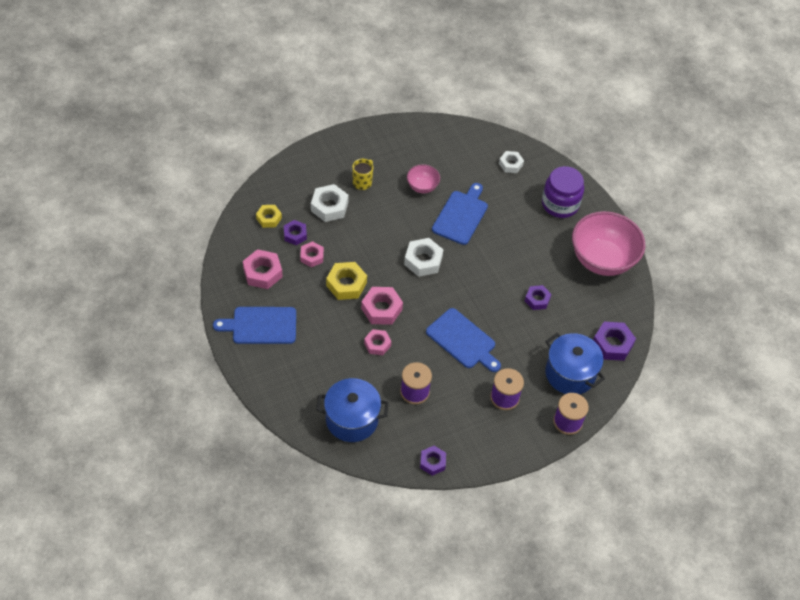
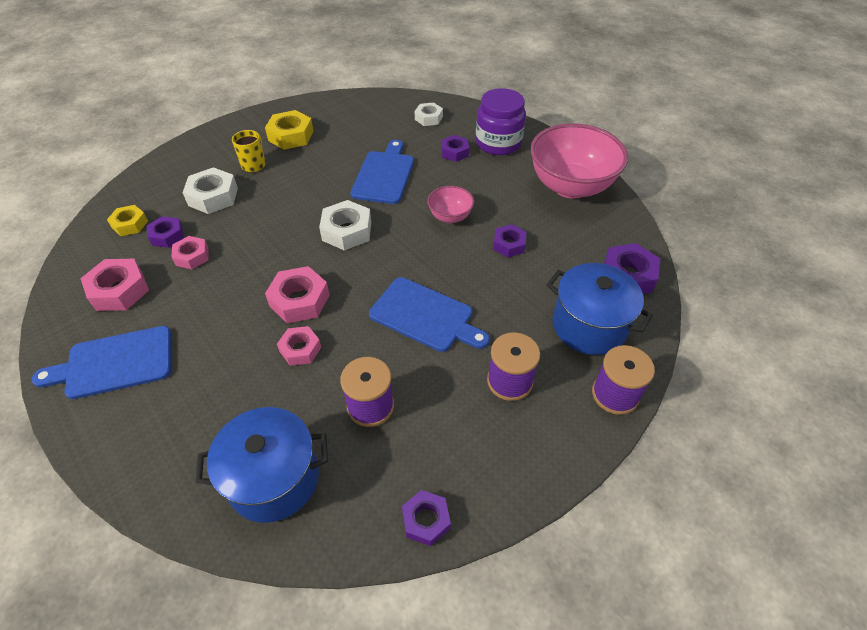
camera: 10 degrees left, 5 degrees down
(346, 284) = (244, 280): yellow nut -> yellow nut (291, 136)
(422, 187) = (329, 156): pink bowl -> pink bowl (450, 217)
(522, 205) = (454, 152): none -> purple nut

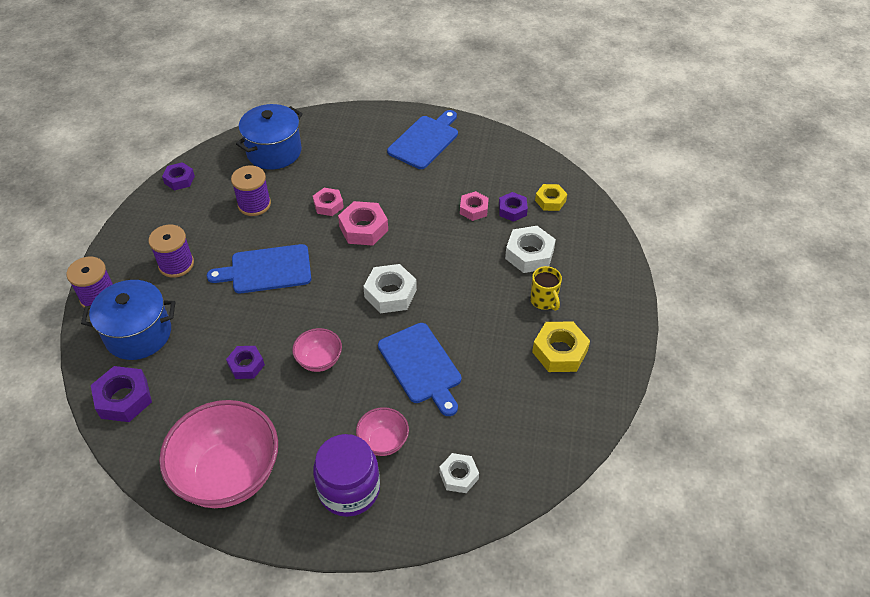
camera: 140 degrees right, 0 degrees up
(119, 290) = (484, 167): pink nut -> none
(454, 152) = (383, 442): purple nut -> pink bowl

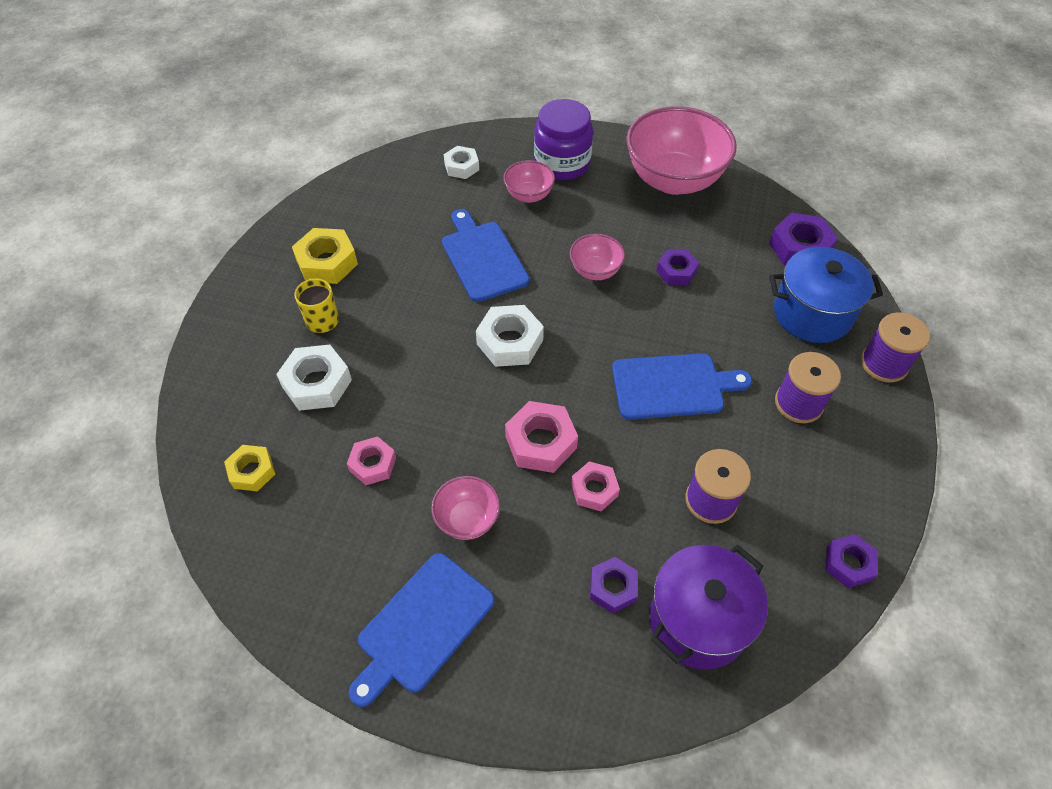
camera: 175 degrees left, 5 degrees up
(274, 151) = (698, 620): blue pot -> purple pot
(407, 186) = (467, 519): none -> pink bowl
(512, 210) = (315, 458): purple nut -> purple nut (613, 587)

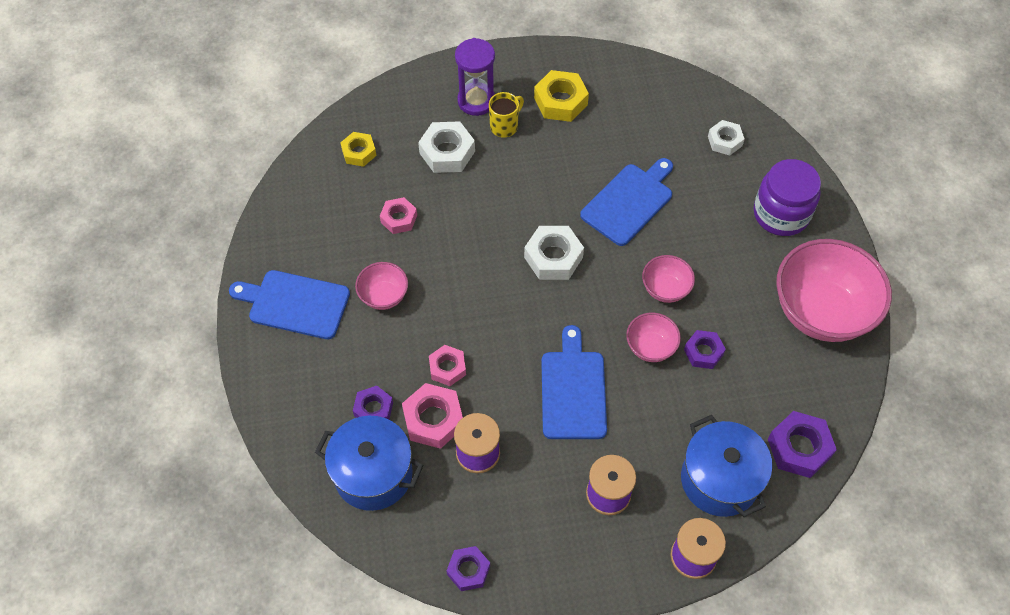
camera: 65 degrees right, 5 degrees up
(270, 331) = (476, 101): none -> purple hourglass
(529, 195) = (723, 205): pink bowl -> pink bowl (650, 347)
(541, 442) = (471, 316): pink nut -> pink nut (433, 419)
(672, 386) = (573, 390): blue cutting board -> blue cutting board turned 150 degrees counterclockwise
(698, 620) = (373, 474): purple pot -> blue pot

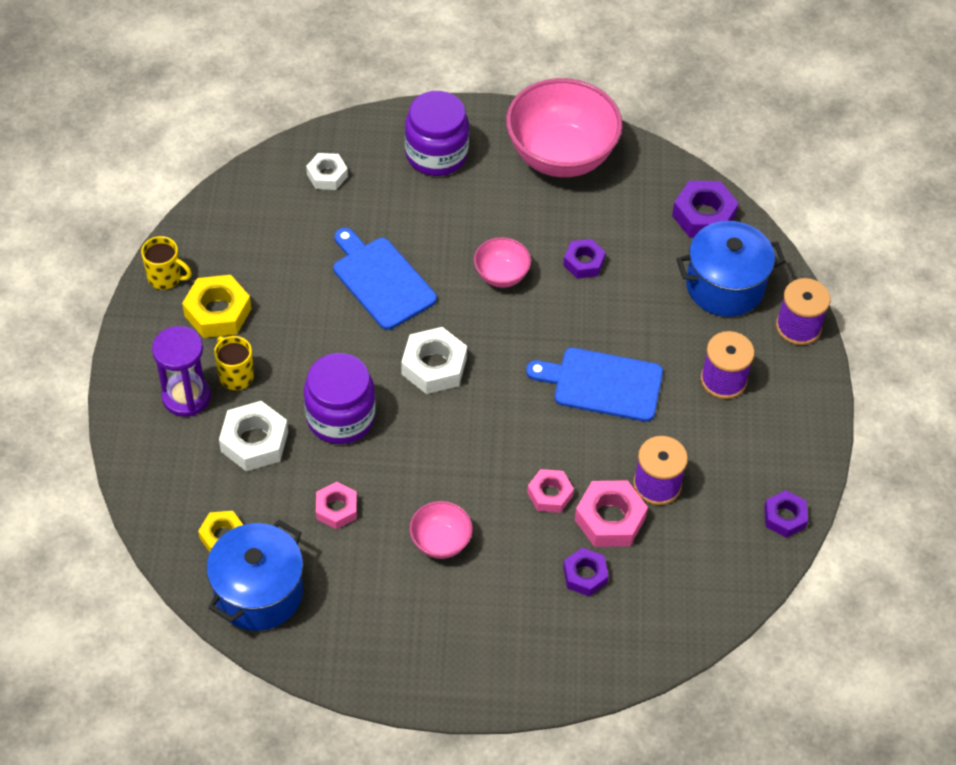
camera: 80 degrees left, 5 degrees down
(295, 304) = (427, 638): blue cutting board -> none
(373, 474) = (663, 587): blue pot -> blue pot (258, 592)
(484, 203) = (340, 417): none -> purple jar
(582, 61) = (165, 278): none -> yellow mug
(650, 347) = (567, 305): pink bowl -> none

